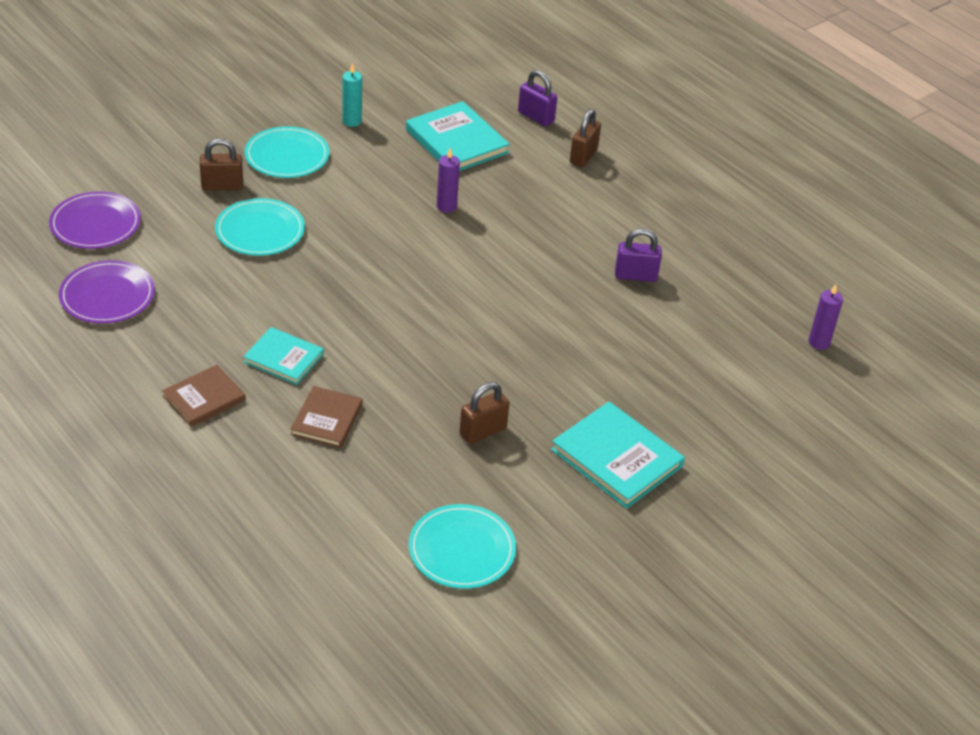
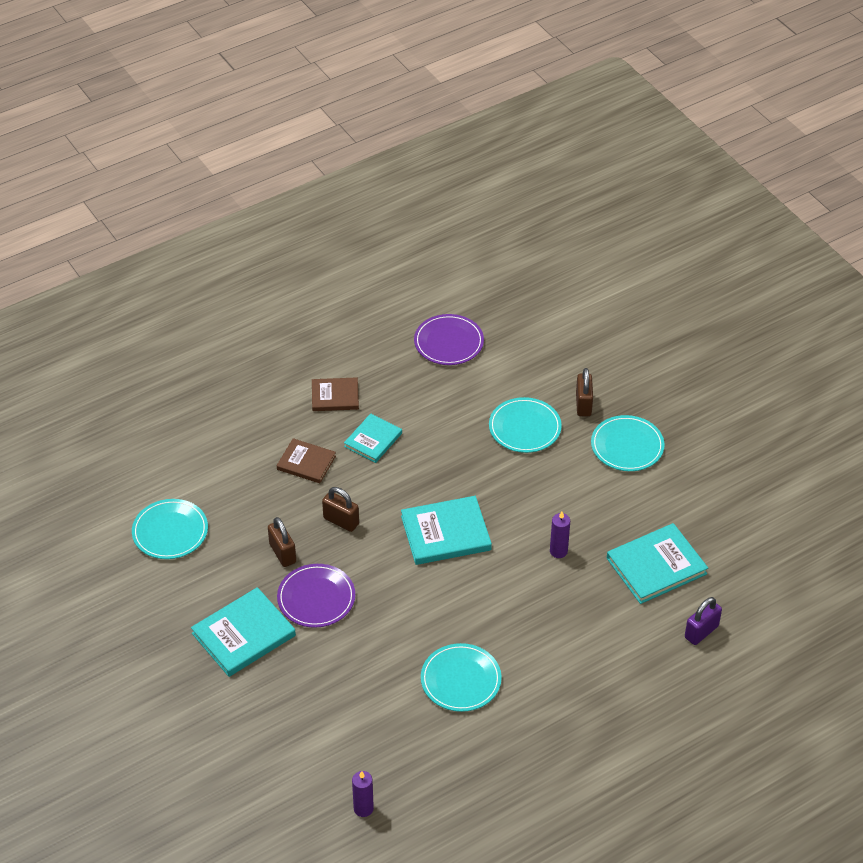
camera: 100 degrees right, 5 degrees up
(95, 224) = (533, 332): purple plate -> purple plate (316, 598)
(204, 398) = (335, 396): brown book -> brown book turned 60 degrees counterclockwise
(352, 121) = (682, 491): turquoise candle -> none
(432, 291) = (446, 533): none -> turquoise book
(583, 156) = (638, 663): brown padlock -> brown padlock (341, 521)
(635, 276) = (461, 680): purple padlock -> turquoise plate

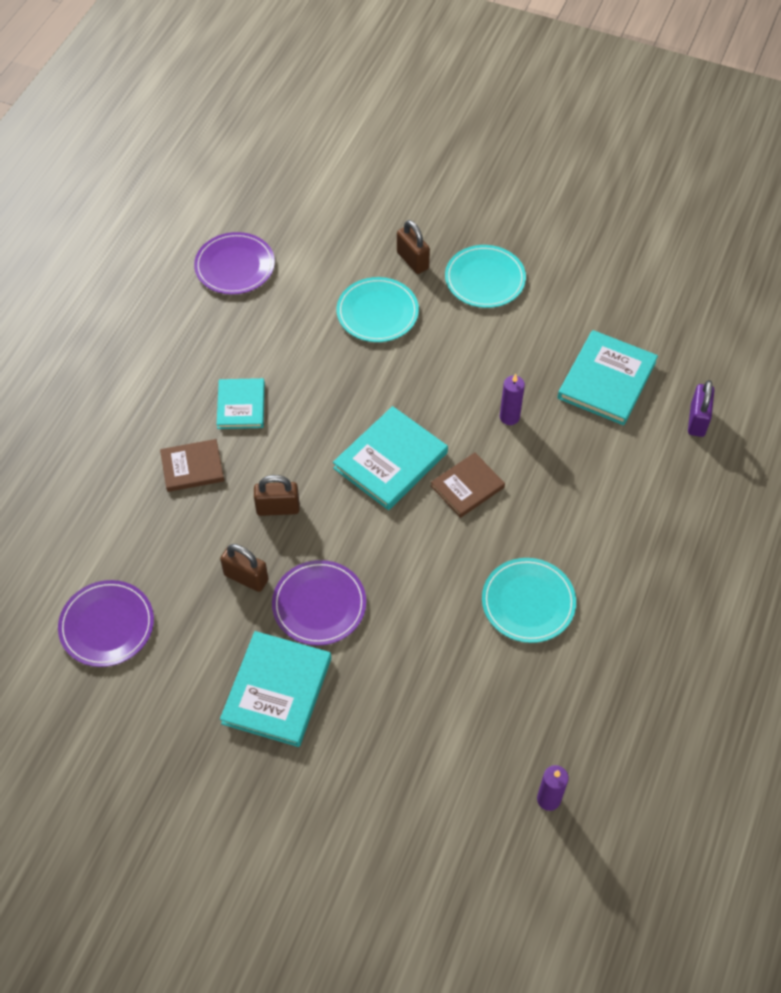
camera: 35 degrees left, 10 degrees up
(170, 531) = (107, 625): turquoise plate -> purple plate
(335, 396) = (165, 381): brown book -> brown book (467, 487)

